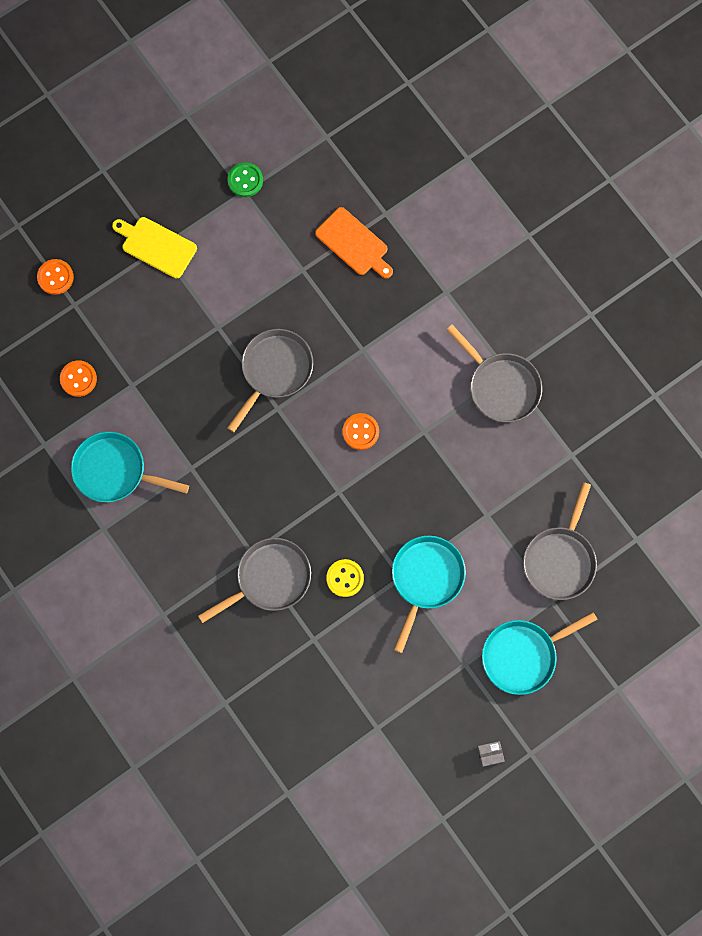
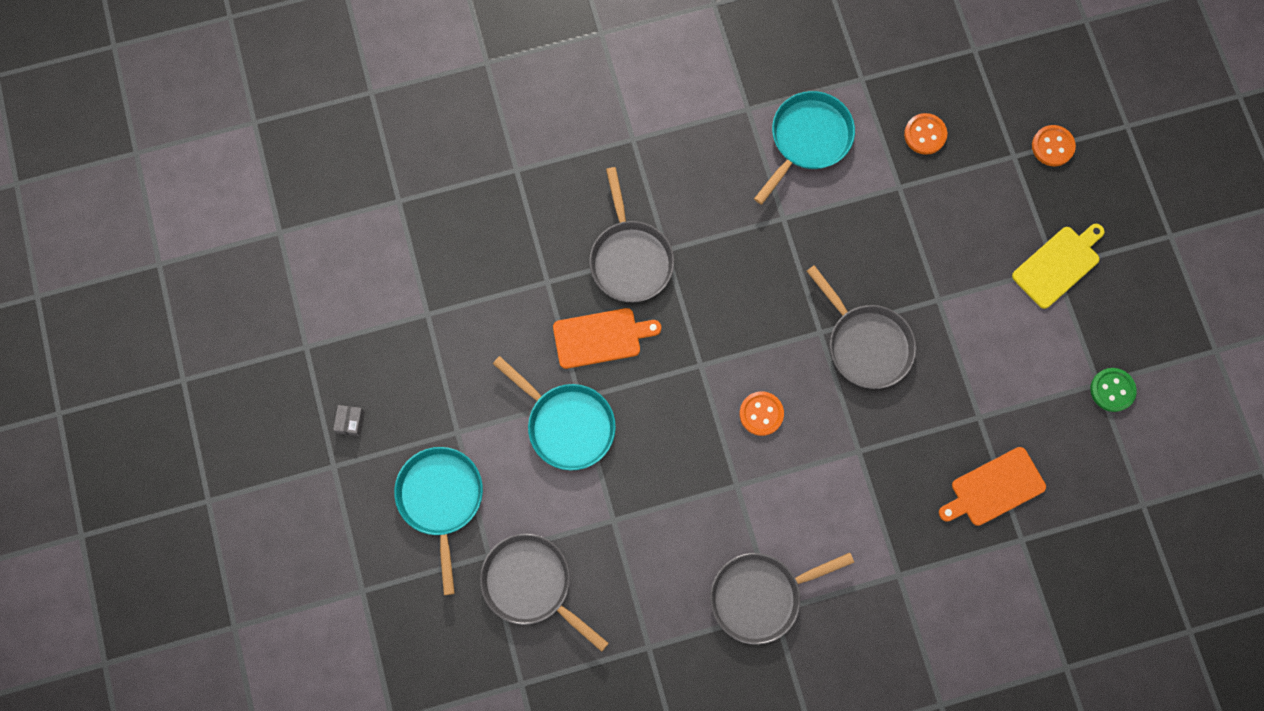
camera: 110 degrees right, 0 degrees up
(345, 578) = (601, 337): yellow button -> orange cutting board

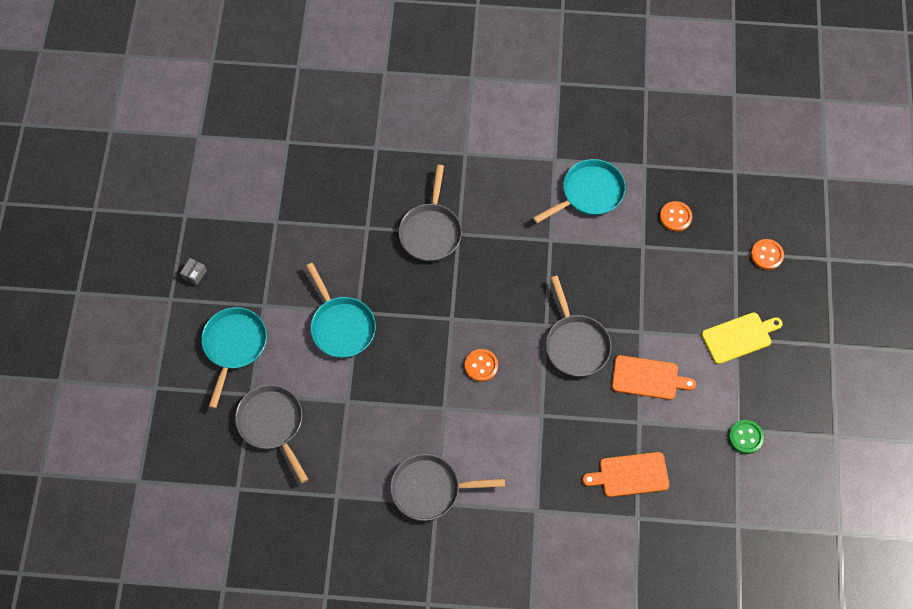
camera: 20 degrees right, 10 degrees down
(601, 337) = (389, 277): orange cutting board -> orange cutting board (648, 378)

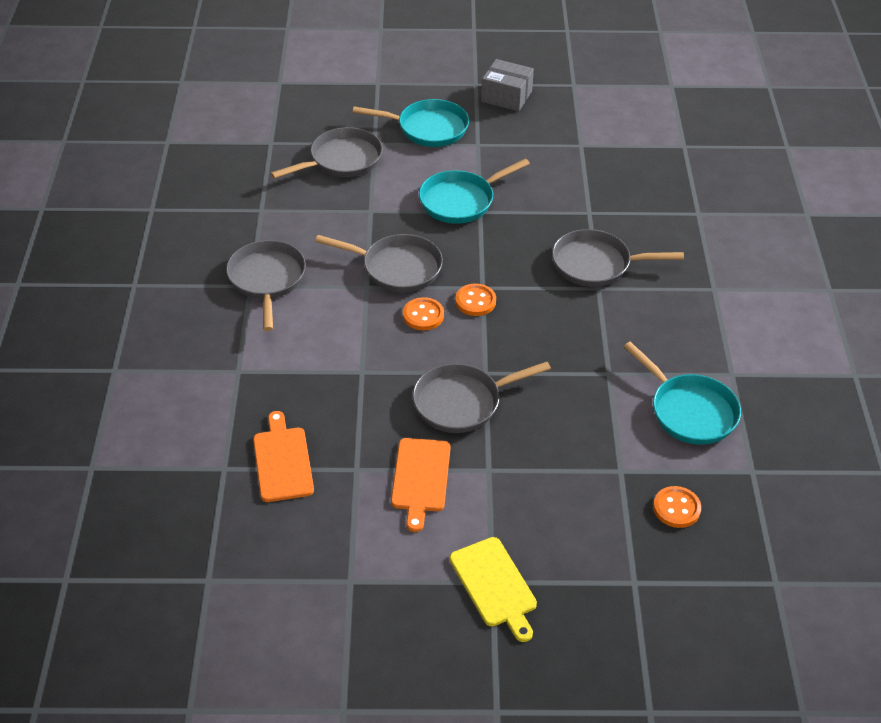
camera: 85 degrees right, 20 degrees down
(194, 274) = (506, 96): grey box -> grey box, size x2.02
(423, 383) = (397, 268): none -> grey pan
(745, 437) = (338, 591): green button -> none
(766, 255) = (638, 624): orange button -> orange button (475, 301)

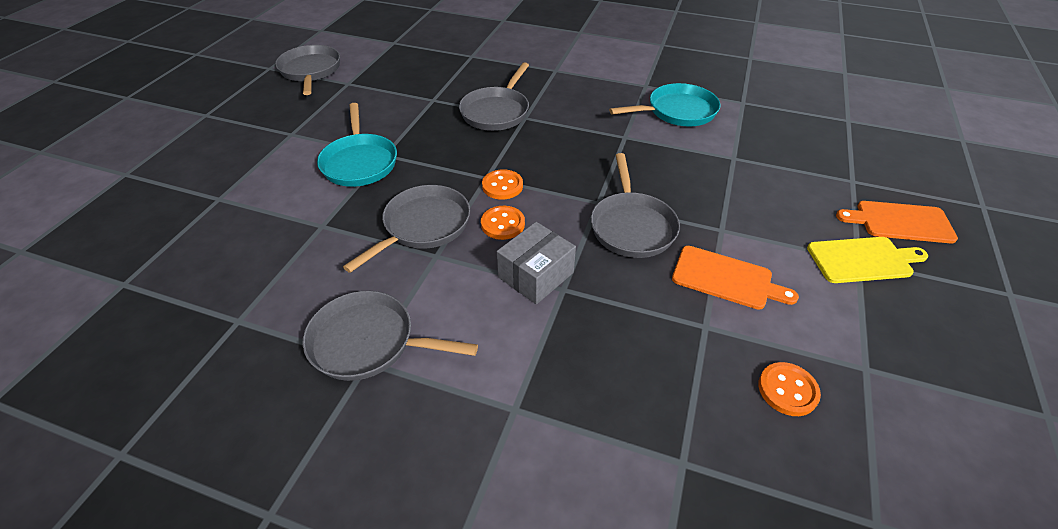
camera: 70 degrees left, 0 degrees up
(282, 461) = (681, 393): orange cutting board -> orange cutting board (900, 222)
(341, 160) = (219, 229): grey pan -> grey pan (310, 71)
(428, 128) = (235, 157): turquoise pan -> none
(506, 96) = (243, 103): grey box -> grey box (535, 275)
(676, 508) = (776, 142): orange button -> orange button (787, 390)

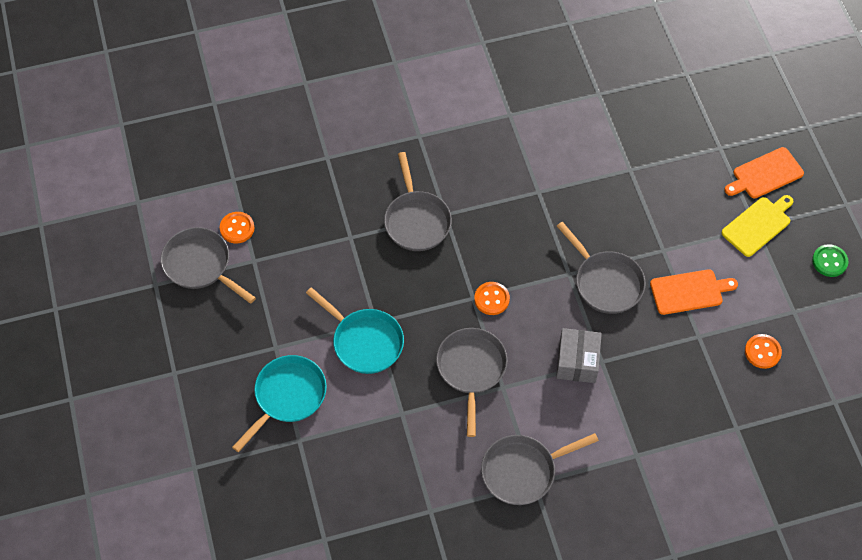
camera: 35 degrees left, 15 degrees up
(503, 224) = (522, 334): orange button -> orange button (237, 228)
(677, 111) = (556, 136): turquoise pan -> turquoise pan (287, 397)
(954, 340) = (829, 261): none -> green button

